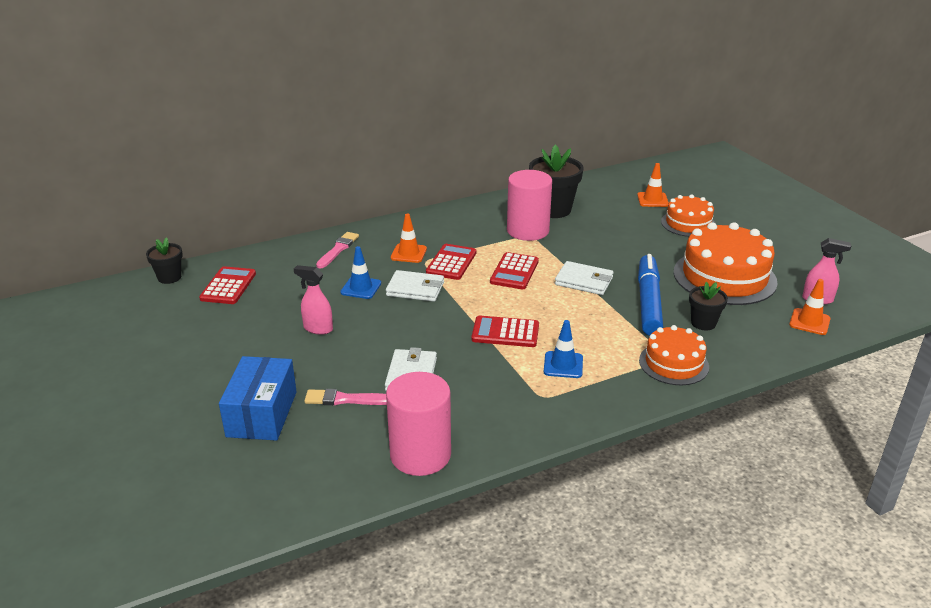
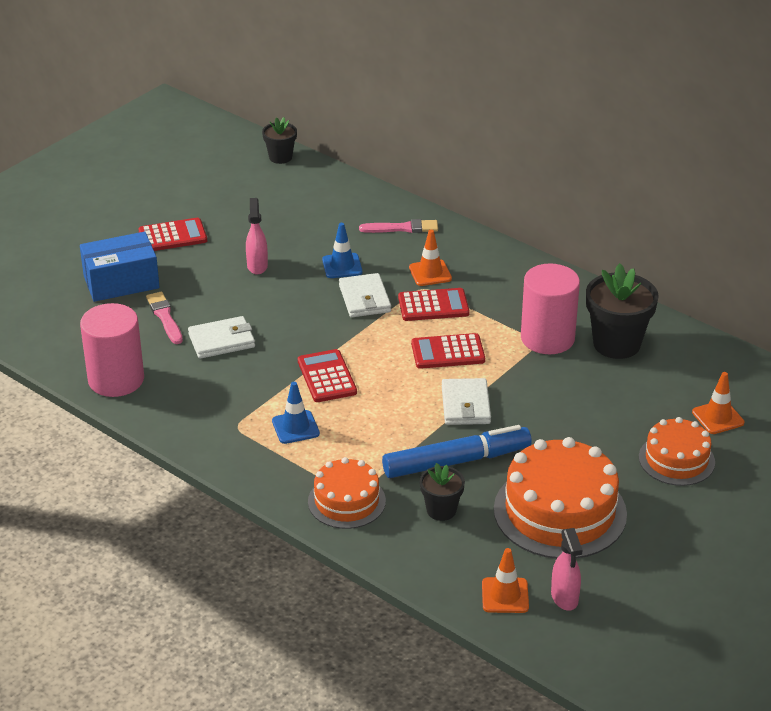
camera: 65 degrees right, 5 degrees up
(228, 286) = (289, 193): red calculator -> red calculator (173, 236)

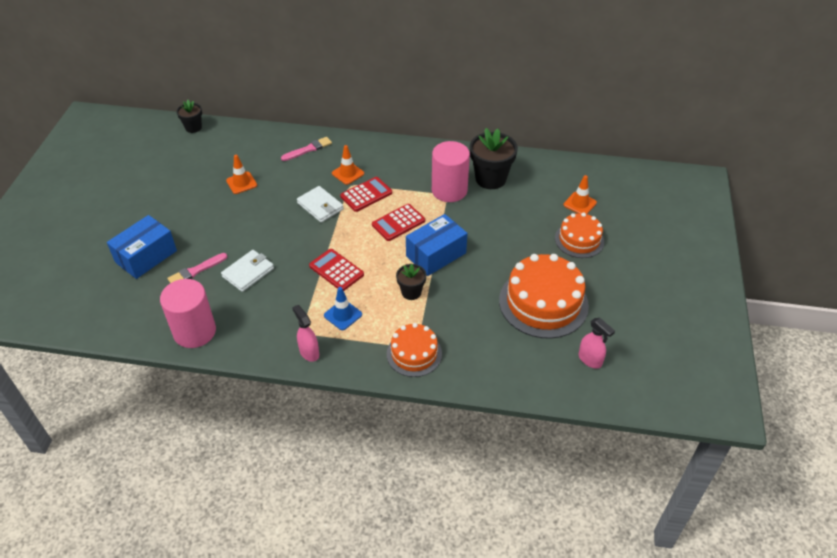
camera: 30 degrees left, 10 degrees up
(165, 317) = (196, 270): pink brush -> pink brush turned 75 degrees counterclockwise
(173, 236) = (159, 209): red calculator -> none
(257, 266) = (233, 209): pink spray bottle -> pink spray bottle (309, 352)
(342, 266) = (289, 189): blue traffic cone -> none
(441, 510) = (475, 333): black flower pot -> black flower pot (411, 292)
(456, 461) = (459, 295): blue marker -> none
(465, 405) = (436, 254): white wallet -> blue box
(505, 595) = (556, 375): orange traffic cone -> orange traffic cone (241, 183)

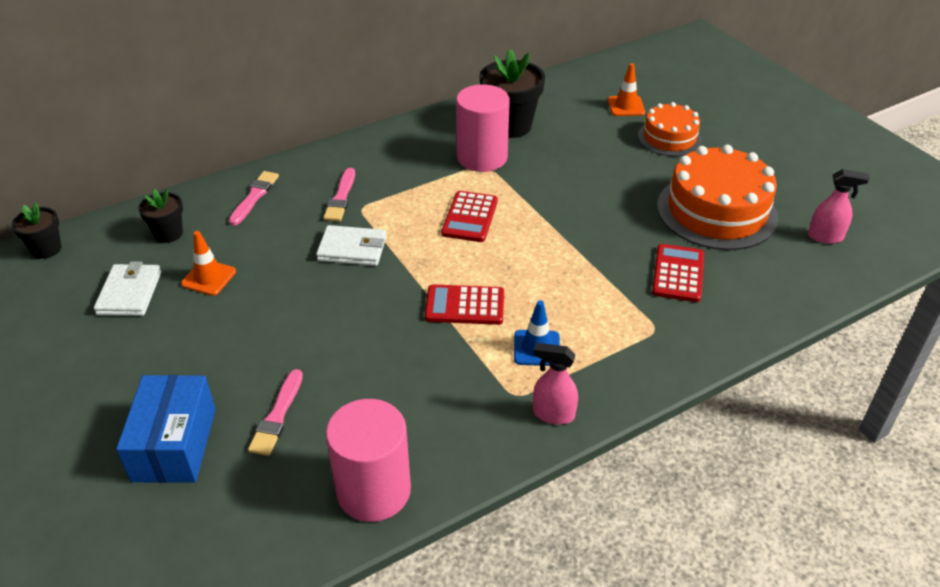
camera: 40 degrees left, 5 degrees down
(248, 272) = (355, 374): white wallet -> white wallet (129, 293)
(348, 173) = (341, 198): orange traffic cone -> pink brush
(366, 195) = (393, 208): red calculator -> red calculator (678, 274)
(411, 292) = (579, 278): black flower pot -> black flower pot (168, 234)
(414, 354) = (666, 337): orange cake -> none
(436, 254) = (553, 226): blue box -> none

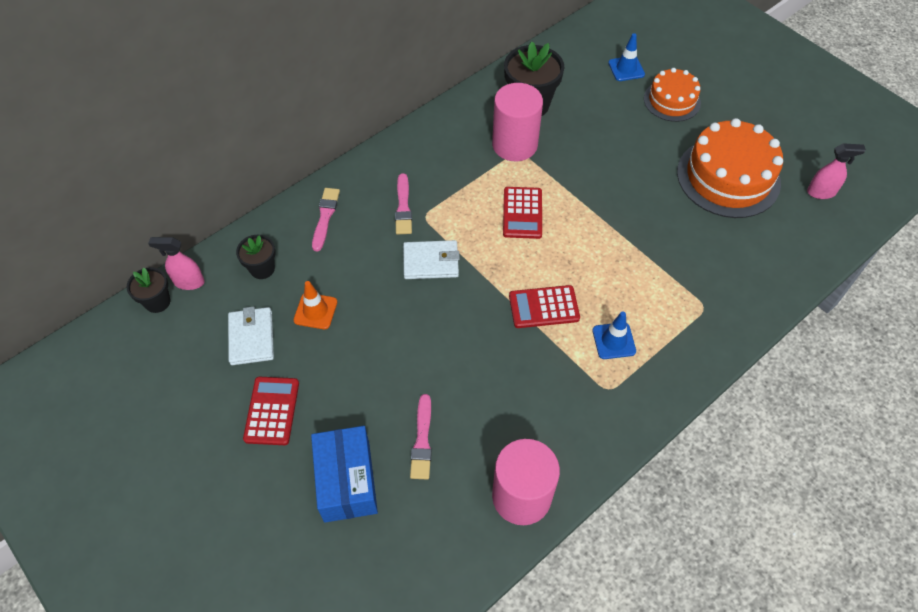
camera: 10 degrees left, 15 degrees up
(553, 414) = (642, 402): pink spray bottle -> pink spray bottle (189, 282)
(626, 106) = (626, 69): orange traffic cone -> blue traffic cone
(678, 274) = (710, 248): red calculator -> red calculator (272, 411)

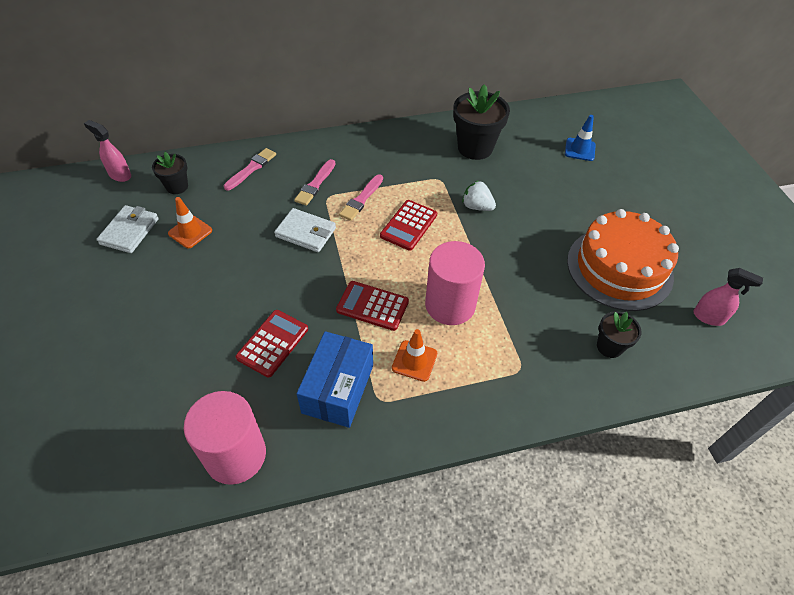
camera: 25 degrees right, 5 degrees down
(157, 302) = (88, 180): black flower pot -> black flower pot (609, 347)
(272, 411) = (100, 290): red calculator -> red calculator (273, 343)
(347, 481) = (109, 370): blue box -> blue box (338, 389)
(422, 440) = (191, 367): pink brush -> pink brush (361, 199)
(514, 144) = (440, 172): pink cylinder -> pink cylinder (450, 305)
(571, 167) = (477, 206): none -> white strawberry
(613, 341) = (414, 361): blue traffic cone -> orange traffic cone
(672, 101) = (606, 188): orange cake -> none

